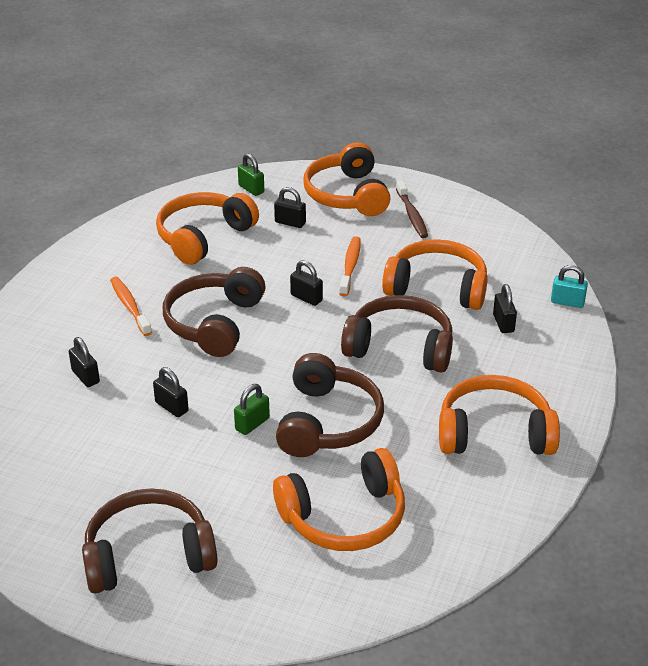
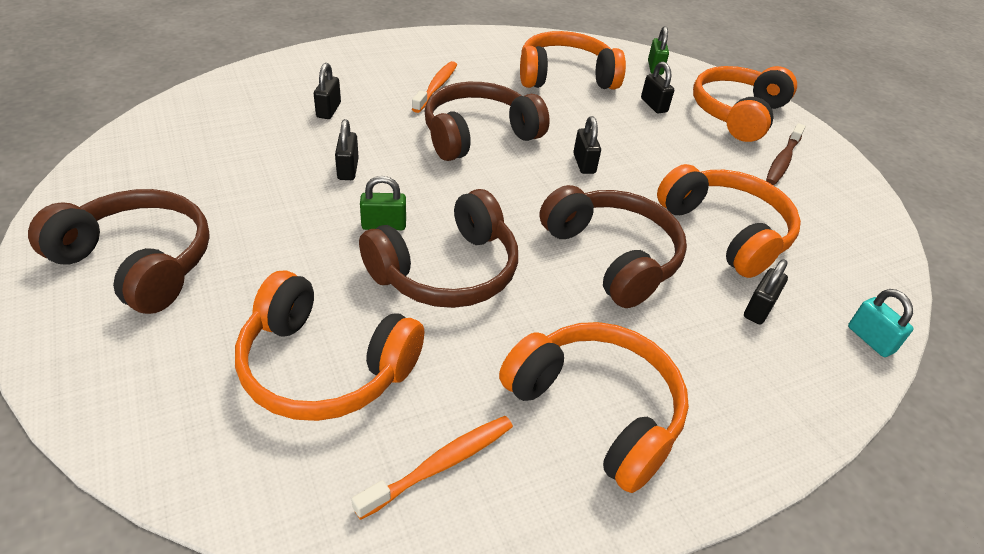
camera: 40 degrees right, 5 degrees up
(350, 266) = (661, 164): orange toothbrush -> orange toothbrush (441, 465)

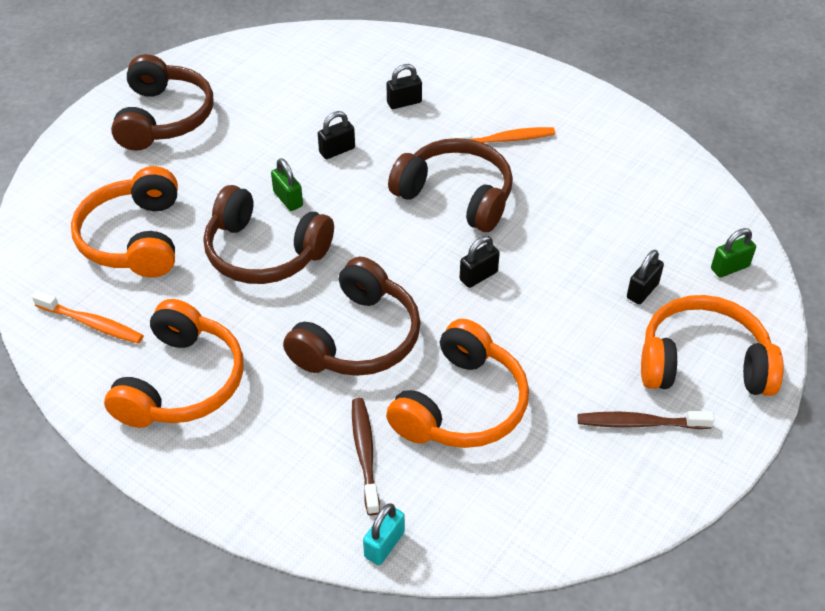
camera: 65 degrees right, 5 degrees up
(565, 76) = (625, 209): orange headphones -> none
(758, 309) = (365, 453): black padlock -> brown toothbrush

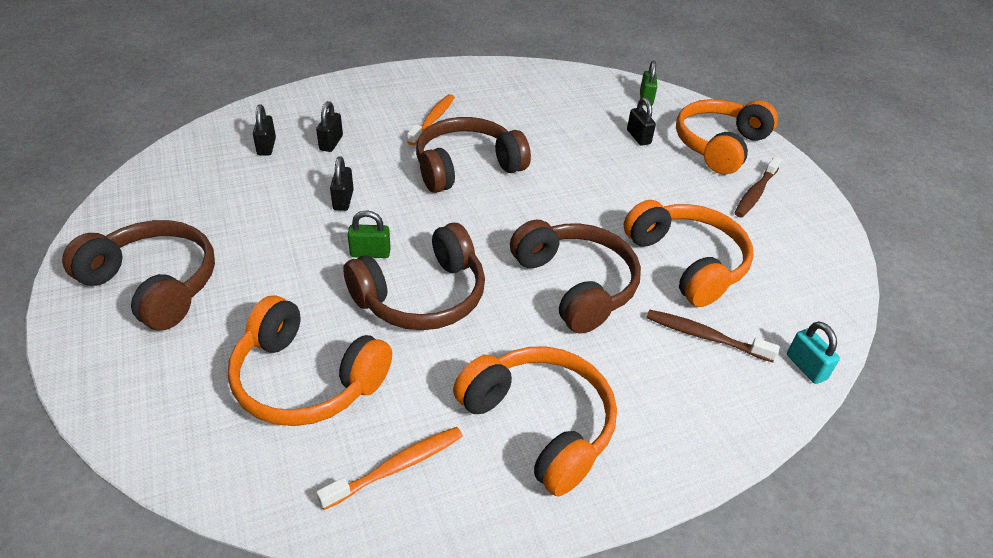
camera: 60 degrees left, 5 degrees down
(478, 276) = (562, 195): black padlock -> black padlock (266, 147)

